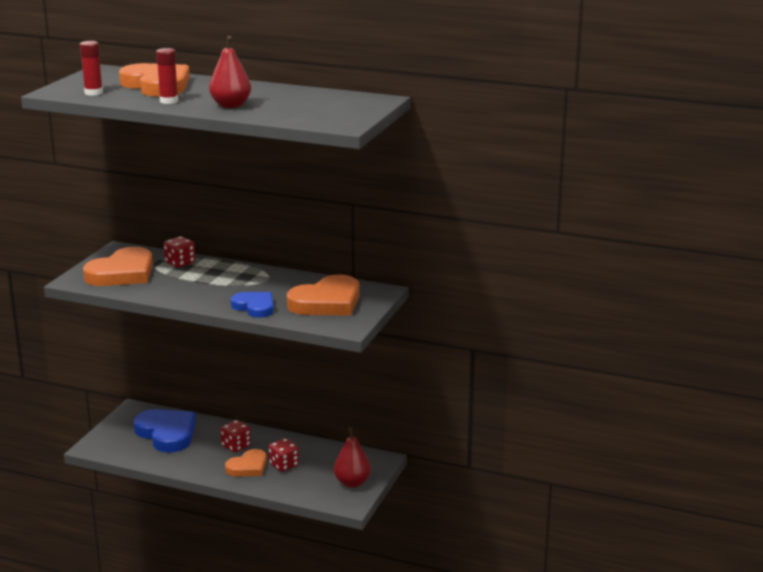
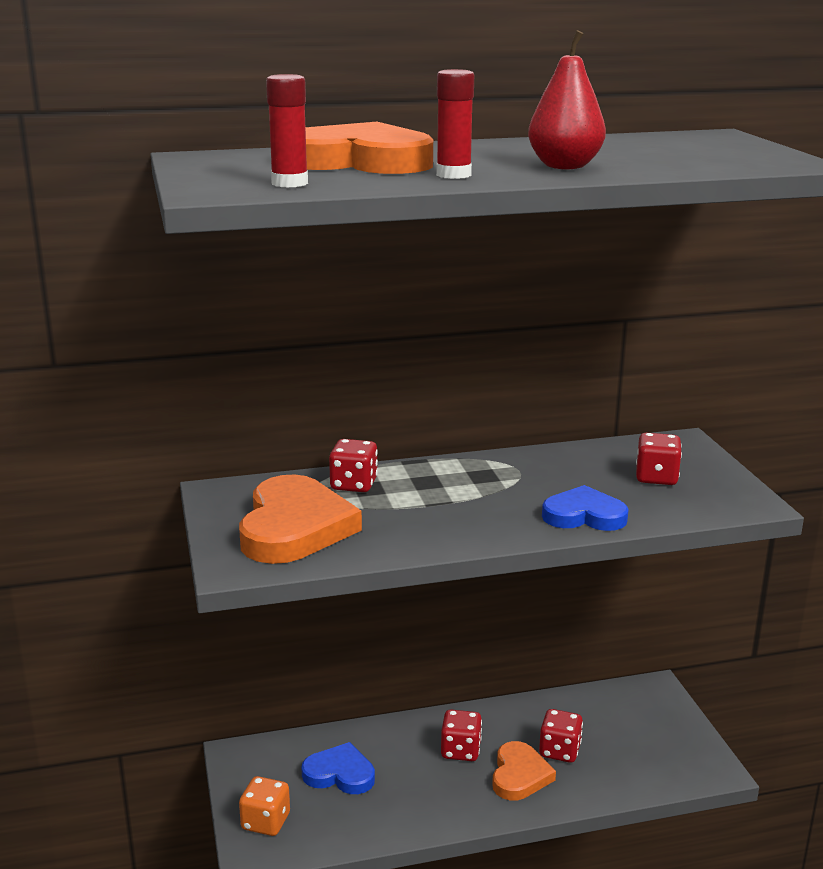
camera: 35 degrees left, 0 degrees up
(110, 439) = (265, 822): none -> orange dice
(167, 433) = (340, 774): blue heart -> blue heart, size x0.61
(327, 302) = (656, 477): orange heart -> red dice
(352, 482) = (672, 737): red pear -> none

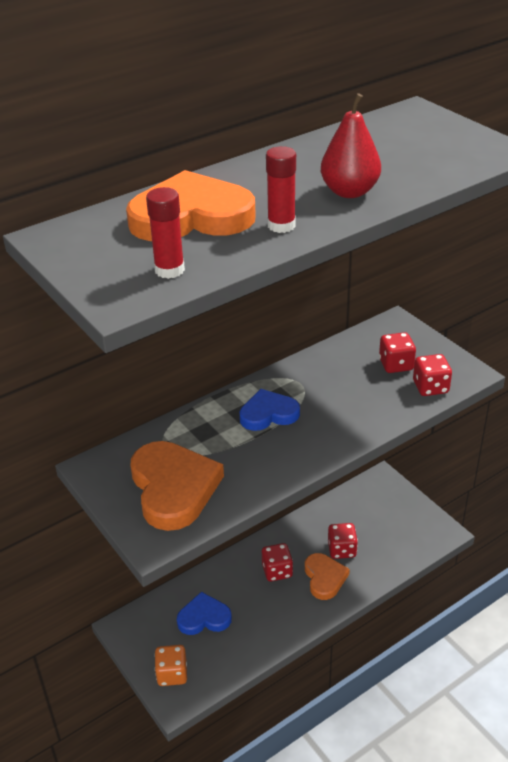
camera: 20 degrees left, 15 degrees up
(354, 484) = (191, 431): red dice -> red dice (430, 387)
(584, 515) = (367, 416): blue heart -> blue heart (268, 414)

